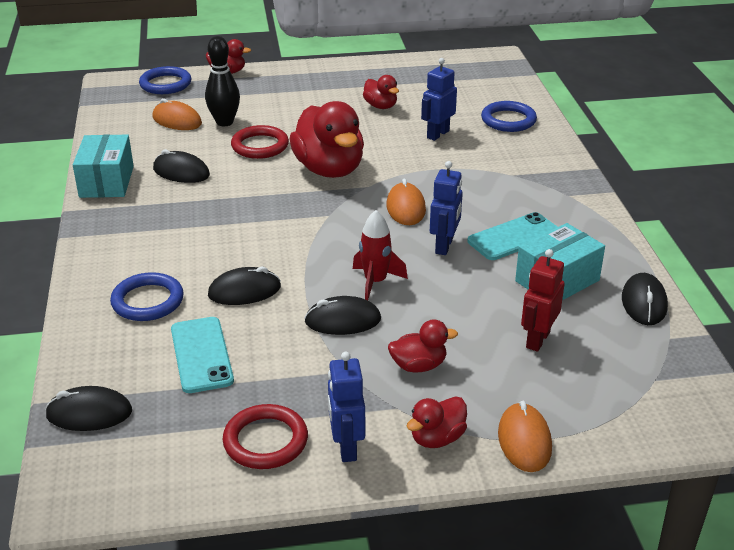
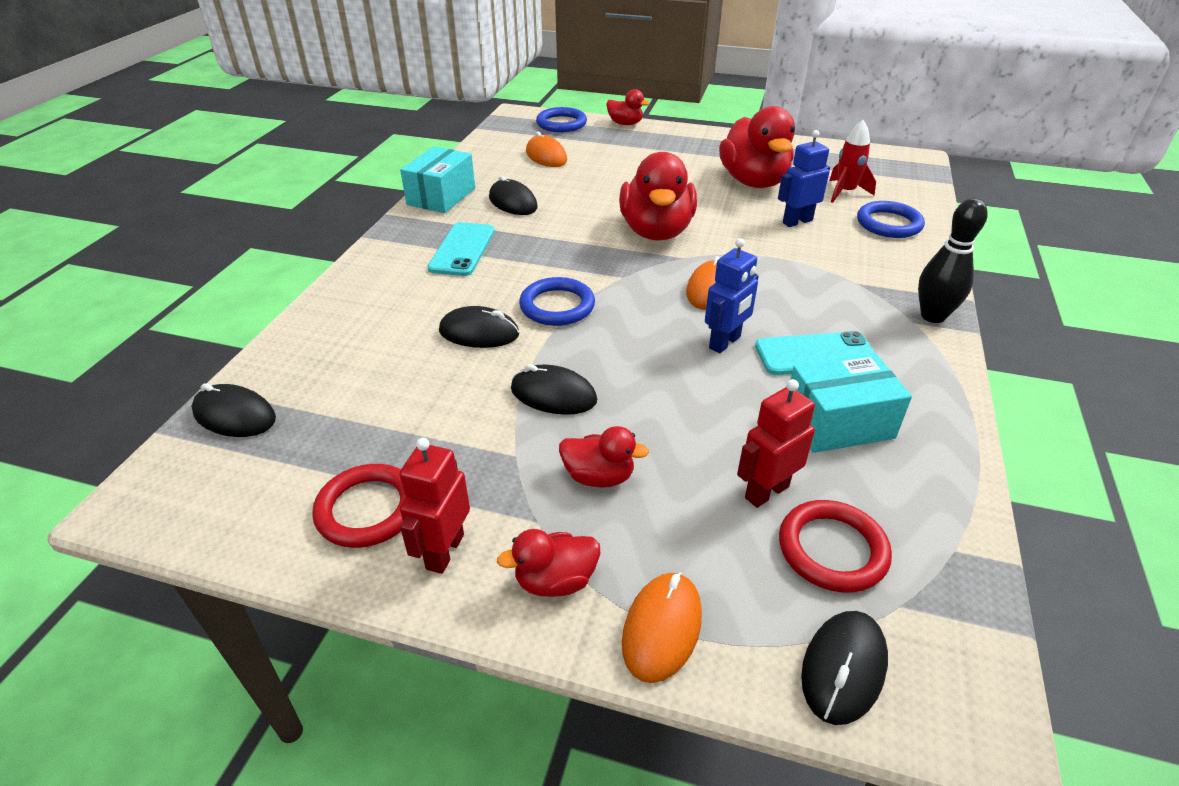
camera: 25 degrees right, 5 degrees up
(147, 301) = (382, 317): blue ring -> blue ring (557, 306)
(201, 355) = (385, 388): turquoise phone -> turquoise phone (462, 249)
(224, 122) = (588, 166): black bowling pin -> black bowling pin (932, 316)
(260, 146) = (604, 194): red ring -> red ring (832, 549)
(346, 447) = (444, 551): blue robot -> red robot
(375, 282) = (619, 362): red rocket -> red rocket (845, 192)
(380, 106) = (753, 182): red duck -> red duck, size x2.02
(643, 303) = (942, 487): black mouse -> black mouse (843, 668)

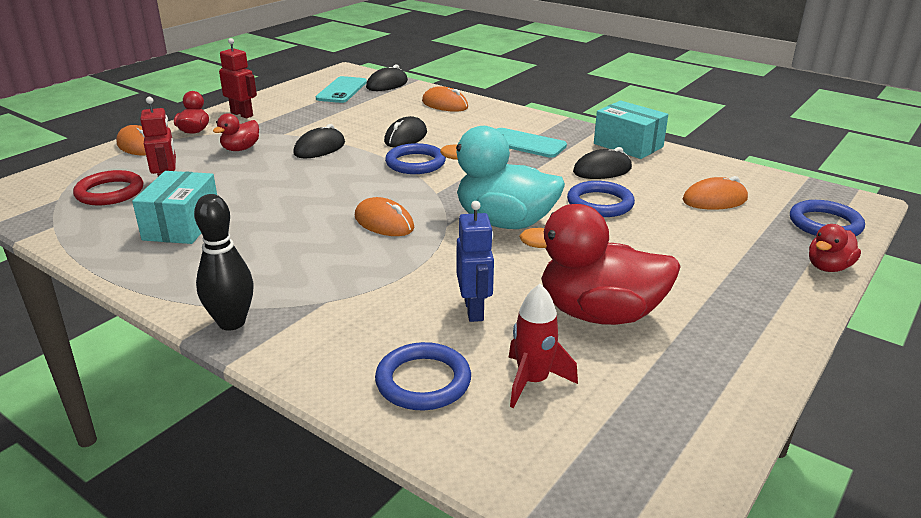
camera: 110 degrees right, 10 degrees down
(336, 331) = (445, 104): none -> orange mouse
(368, 509) = (287, 104): red ring -> none
(586, 197) = (600, 203): none -> blue ring
(656, 232) = (504, 222): red duck -> turquoise duck
(725, 343) = (309, 210): blue robot -> none
(815, 354) = (254, 241): turquoise phone -> turquoise phone (341, 90)
(843, 668) = (60, 175): black mouse -> none

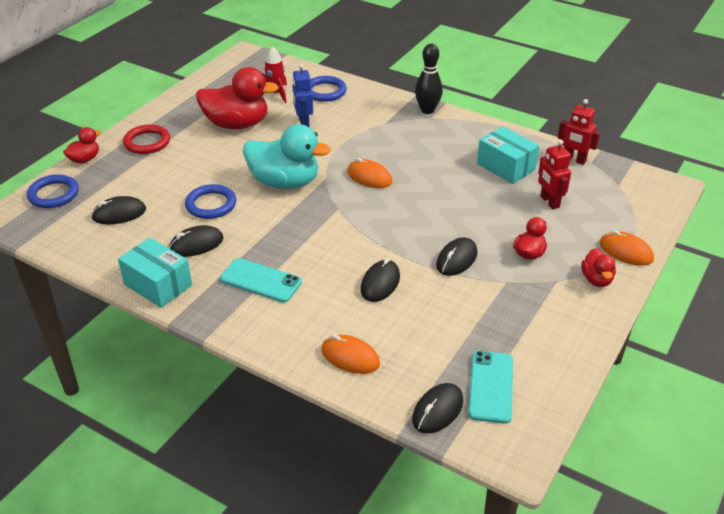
camera: 175 degrees right, 10 degrees up
(110, 192) = (587, 193): red ring -> red ring (147, 142)
(182, 225) = (506, 167): turquoise box -> turquoise box turned 45 degrees counterclockwise
(242, 114) = (573, 316): red robot -> red robot (574, 160)
(415, 163) = (361, 243): blue ring -> none
(714, 200) = (119, 214): orange mouse -> black mouse

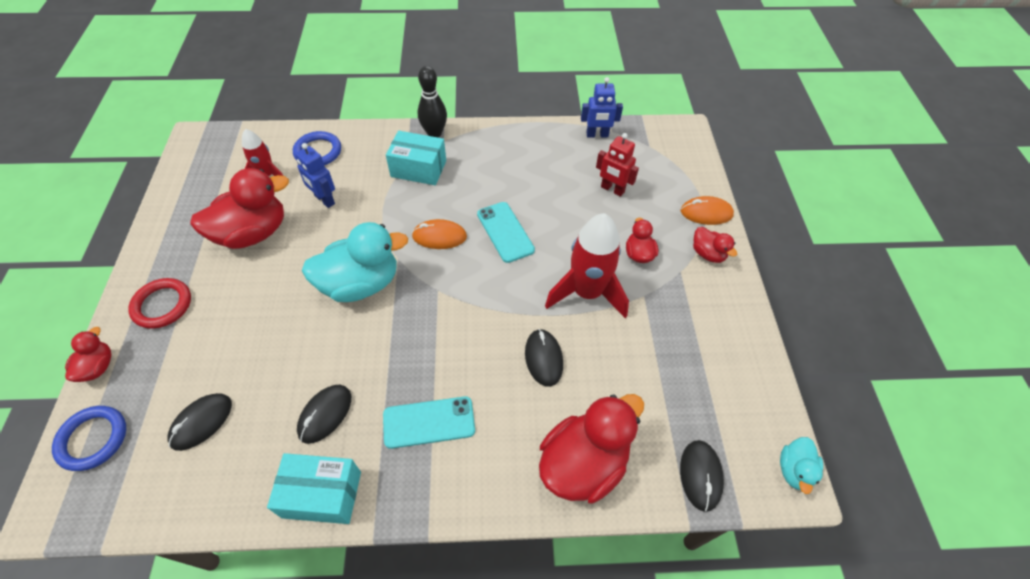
camera: 35 degrees left, 15 degrees up
(211, 204) = (302, 353): blue ring -> none
(350, 357) = (583, 463): orange mouse -> red duck
(456, 259) = (587, 293): black mouse -> red rocket
(491, 387) = (719, 419): turquoise phone -> turquoise phone (505, 232)
(506, 167) = (549, 168): turquoise box -> turquoise box (418, 169)
(524, 449) = (794, 470): none -> turquoise duck
(574, 160) = (597, 135): red robot -> blue robot

